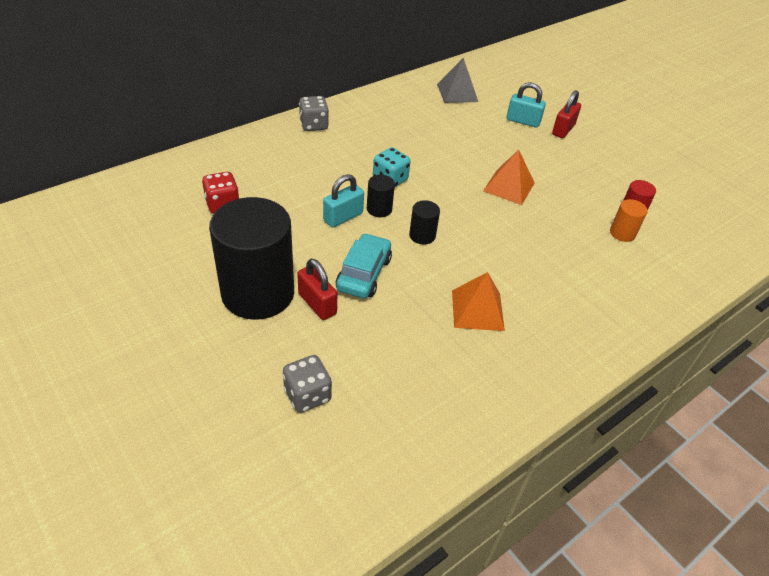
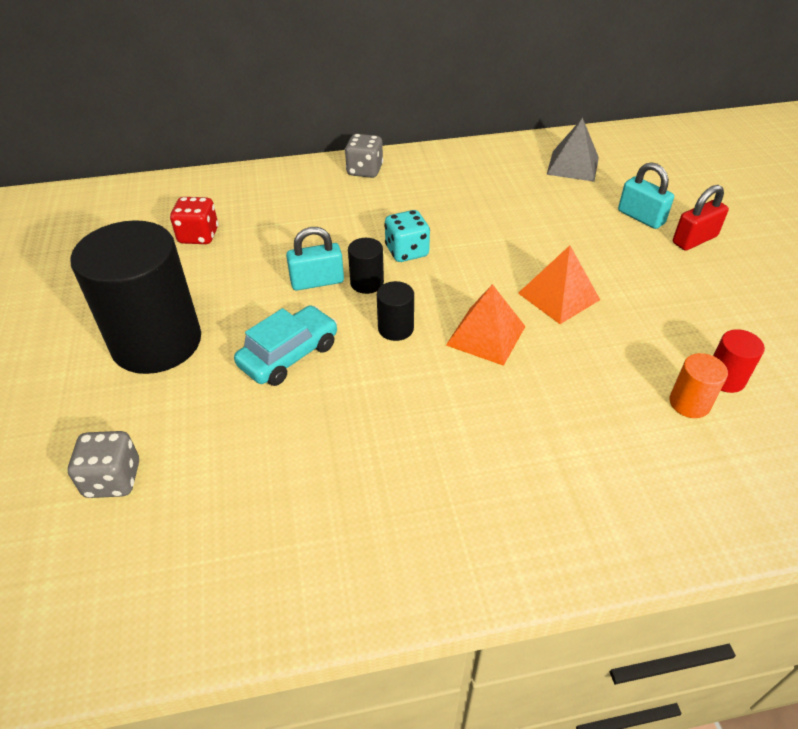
camera: 30 degrees right, 0 degrees up
(317, 304) = (209, 374): red padlock -> none
(477, 310) = (396, 444): orange pyramid -> orange pyramid (486, 335)

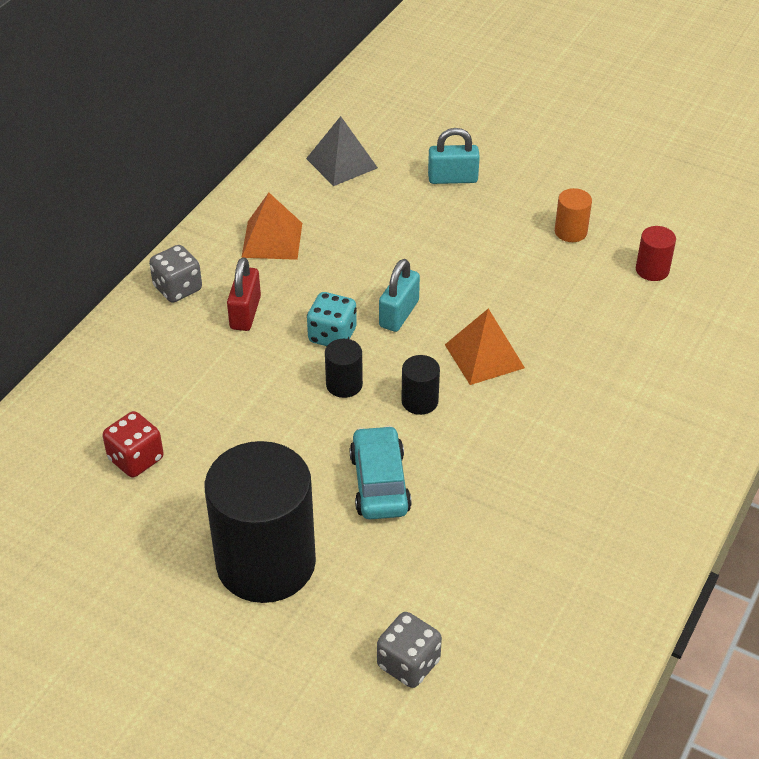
camera: 50 degrees left, 0 degrees up
(317, 281) = (305, 414): turquoise padlock -> turquoise padlock (399, 314)
(559, 296) = (487, 288): orange pyramid -> orange pyramid (272, 240)
(689, 403) = (654, 303): orange cylinder -> orange cylinder (570, 232)
(694, 240) = (510, 173): red padlock -> red padlock (245, 313)

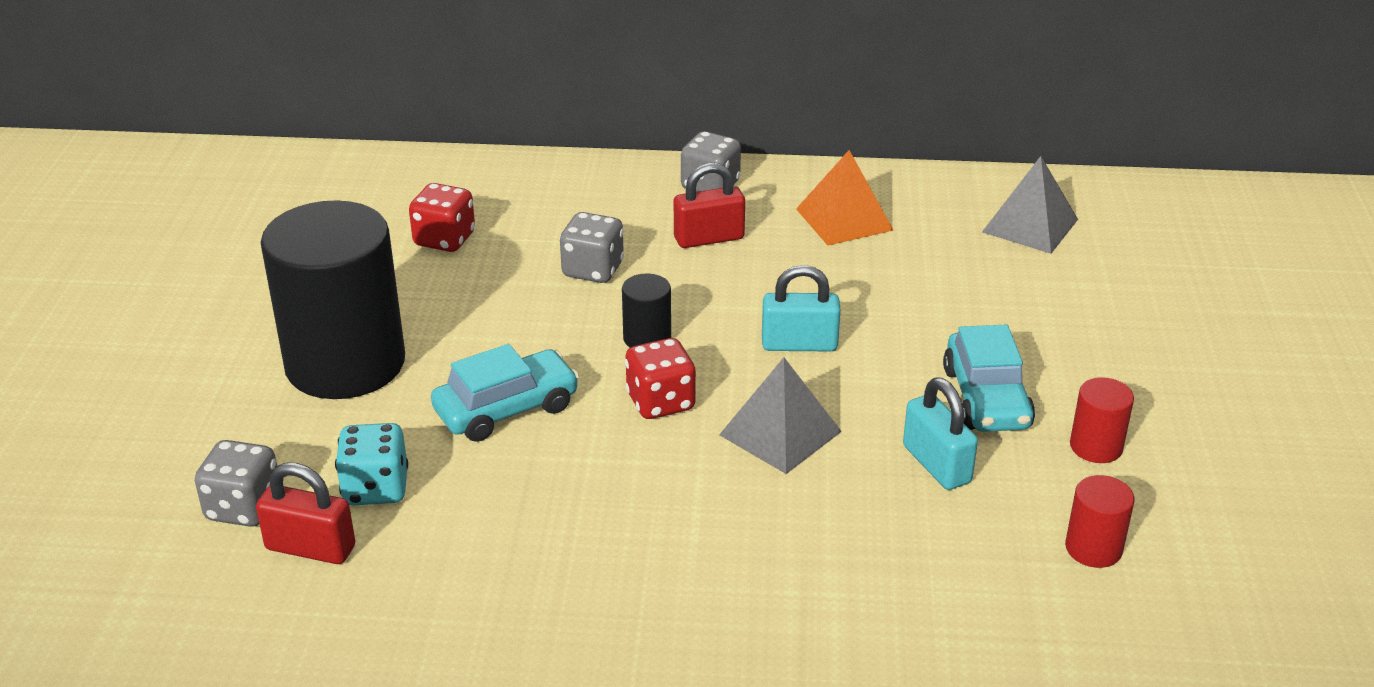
camera: 65 degrees right, 10 degrees down
(241, 386) = (593, 270): none -> grey dice
(332, 336) = (721, 307): turquoise dice -> turquoise dice (376, 488)
(419, 401) = (660, 402): black cylinder -> red dice
(452, 178) = (1095, 316): turquoise padlock -> turquoise padlock (936, 464)
(474, 632) = (310, 548): none -> red padlock
(484, 356) = (780, 433): orange pyramid -> grey pyramid
(503, 255) = (986, 398): none -> turquoise car
(570, 232) = (1096, 446): orange cylinder -> red cylinder

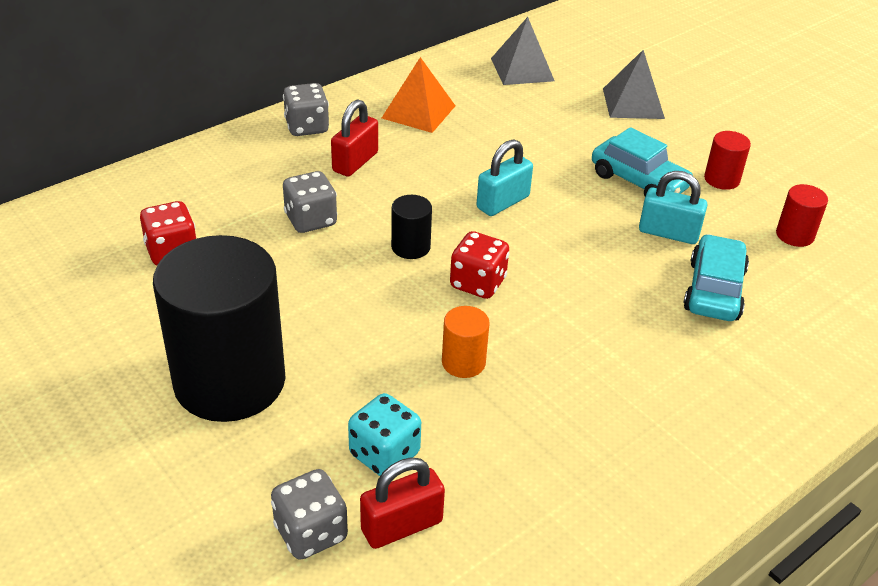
camera: 45 degrees left, 5 degrees up
(506, 409) = (391, 345): turquoise car -> turquoise car (714, 290)
(545, 459) = (463, 362): none -> orange cylinder
(780, 433) = (569, 262): grey pyramid -> grey pyramid (633, 103)

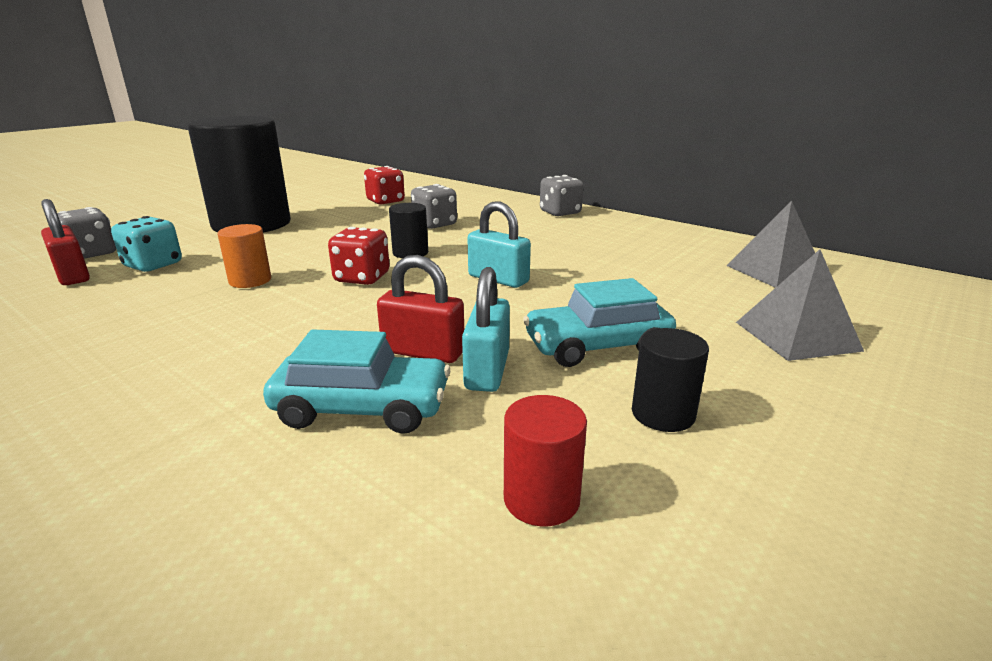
camera: 80 degrees right, 15 degrees down
(355, 162) = (523, 228): red padlock -> red padlock (423, 352)
(418, 111) = (626, 239): orange pyramid -> none
(639, 181) = (597, 346): turquoise car -> turquoise car turned 45 degrees clockwise
(721, 179) = (663, 414): red cylinder -> black cylinder

